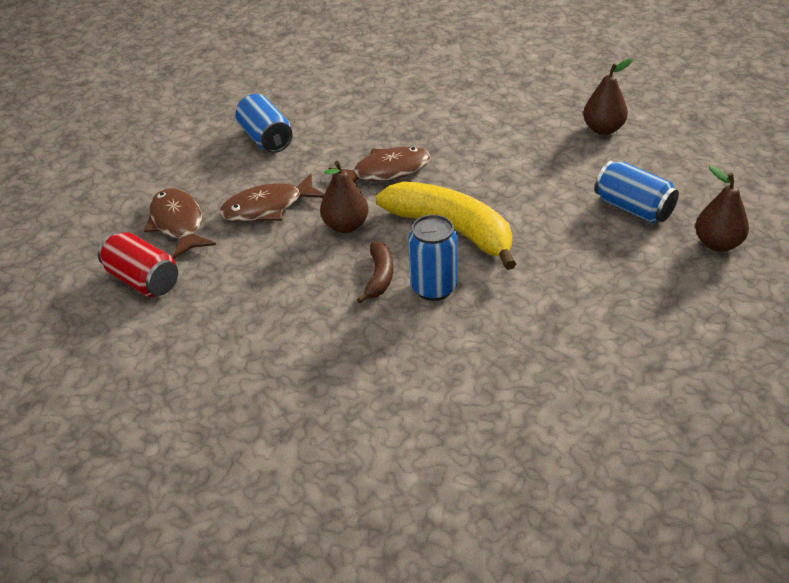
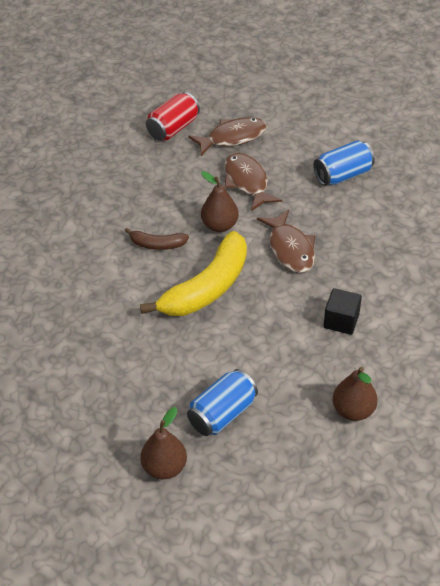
camera: 90 degrees right, 5 degrees up
(434, 288) = (140, 274): blue can -> none
(490, 137) = (341, 321): none -> black cube

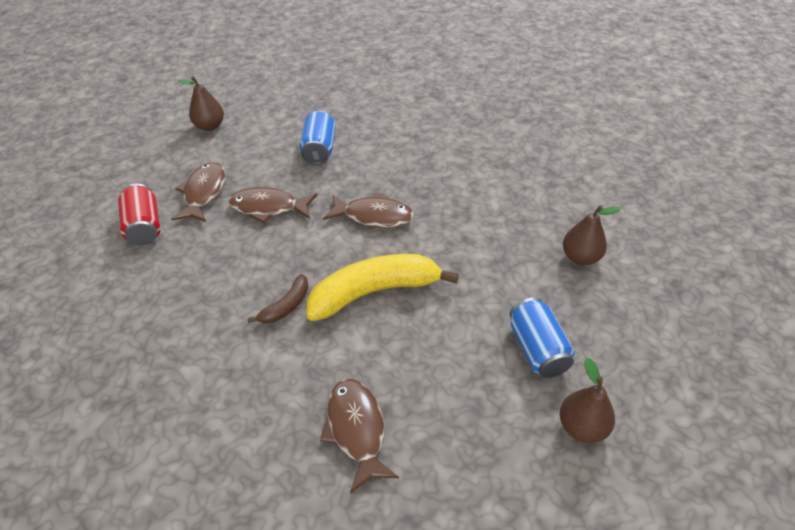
camera: 60 degrees left, 0 degrees up
(80, 334) = (356, 429): none -> brown fish
(207, 287) = (374, 292): yellow banana -> yellow banana turned 90 degrees counterclockwise
(220, 225) = (304, 249): brown pear -> brown pear (210, 126)
(341, 321) = (479, 221): black cube -> none

